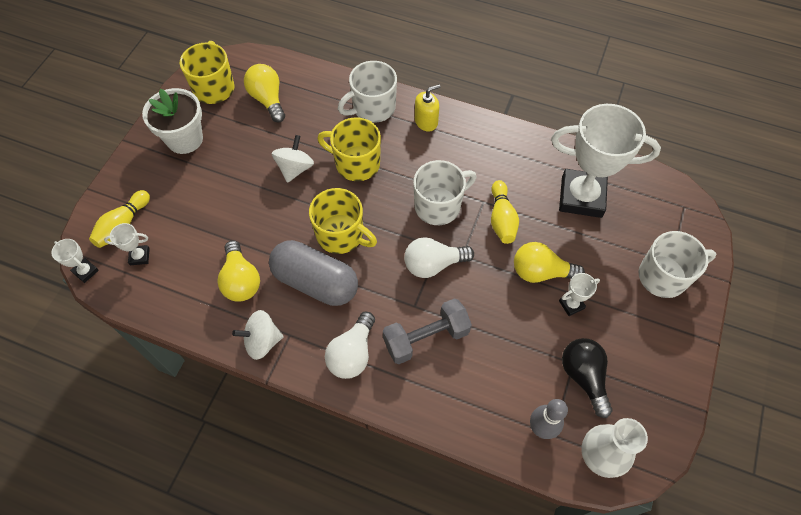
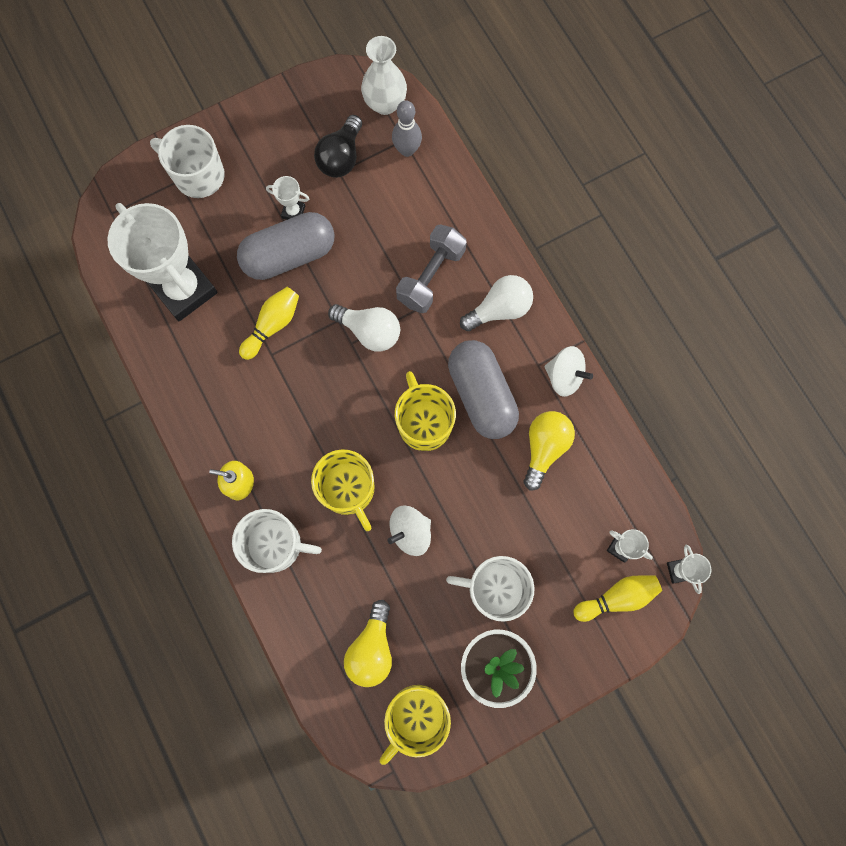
camera: 140 degrees left, 15 degrees up
(426, 338) = (431, 276): grey dumbbell -> grey dumbbell turned 75 degrees counterclockwise
(439, 206) = (314, 382): white mug -> white mug (494, 589)
(540, 272) = (289, 255): yellow light bulb -> grey capsule

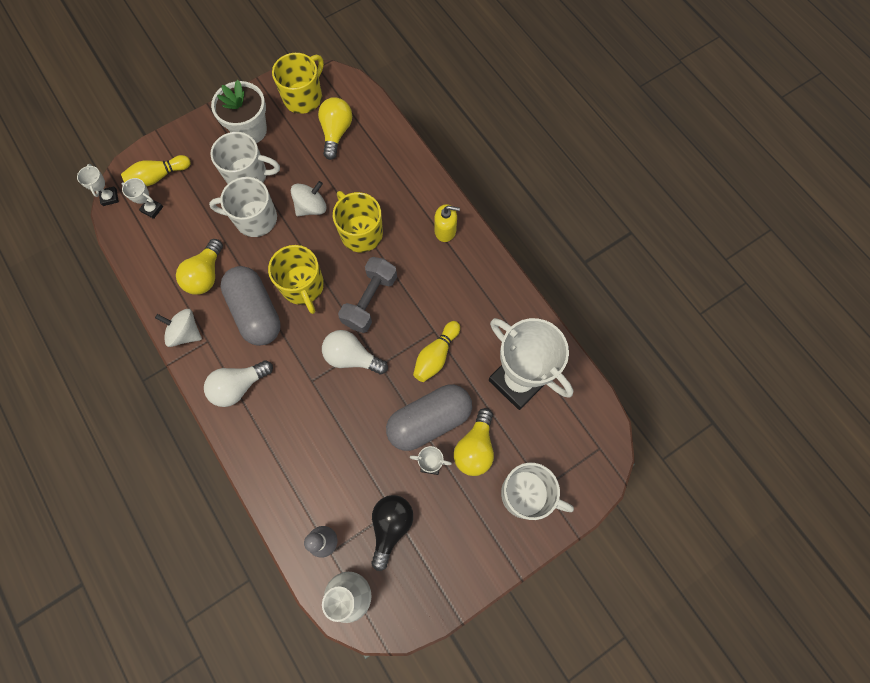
camera: 175 degrees right, 5 degrees down
(244, 224) = (475, 448): none -> yellow light bulb
(276, 545) = (412, 191): white mug -> white mug (254, 219)
(431, 276) = (300, 412): grey dumbbell -> grey dumbbell (370, 300)

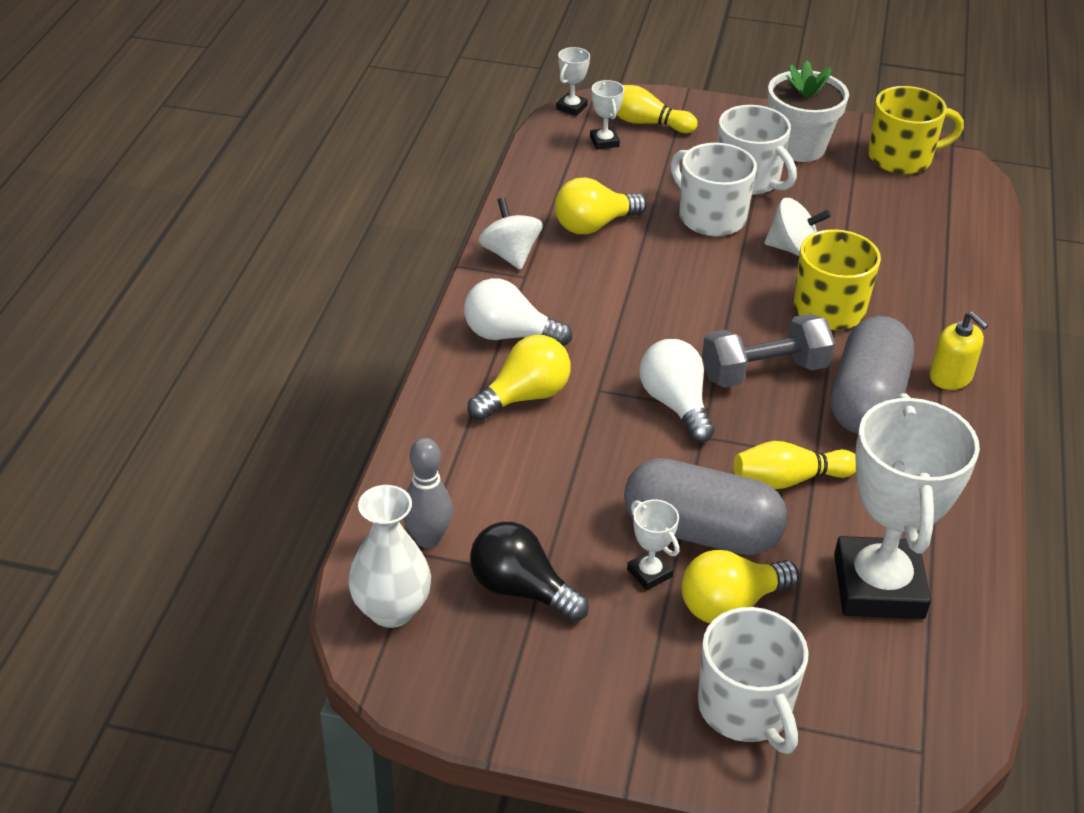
camera: 45 degrees right, 30 degrees down
(256, 312) = (610, 290): grey capsule -> grey capsule (867, 400)
(303, 286) = (695, 306): yellow mug -> none
(336, 133) = (907, 208): yellow light bulb -> yellow light bulb (524, 396)
(391, 527) = (521, 589): black light bulb -> black light bulb turned 120 degrees counterclockwise

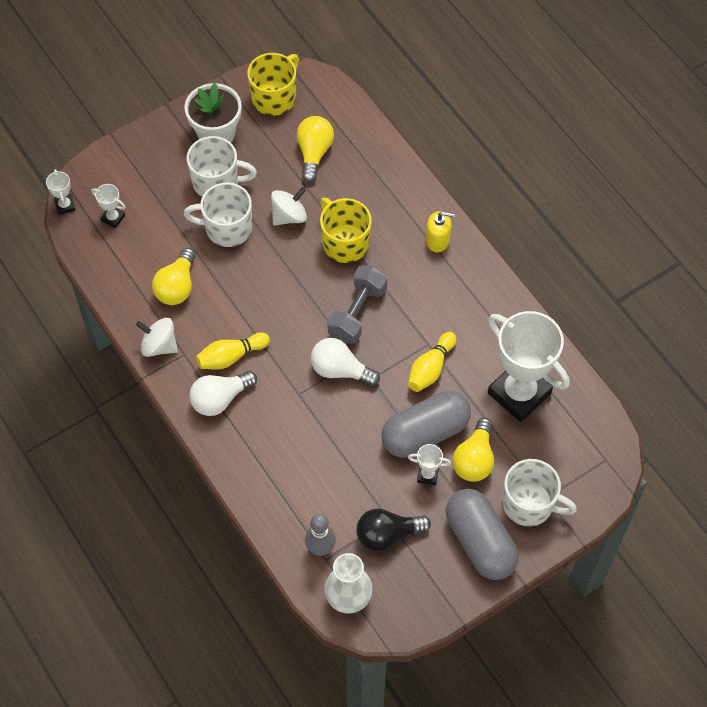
camera: 45 degrees left, 20 degrees up
(524, 396) = (270, 430): yellow light bulb -> yellow light bulb (314, 153)
(644, 122) = (117, 183): yellow bowling pin -> yellow bowling pin (231, 357)
(867, 400) = (416, 289): grey capsule -> grey capsule (480, 542)

